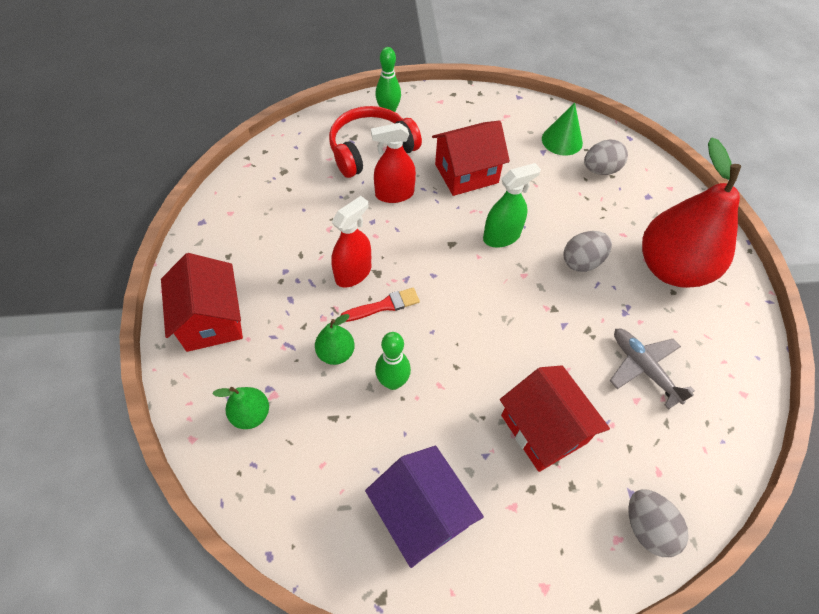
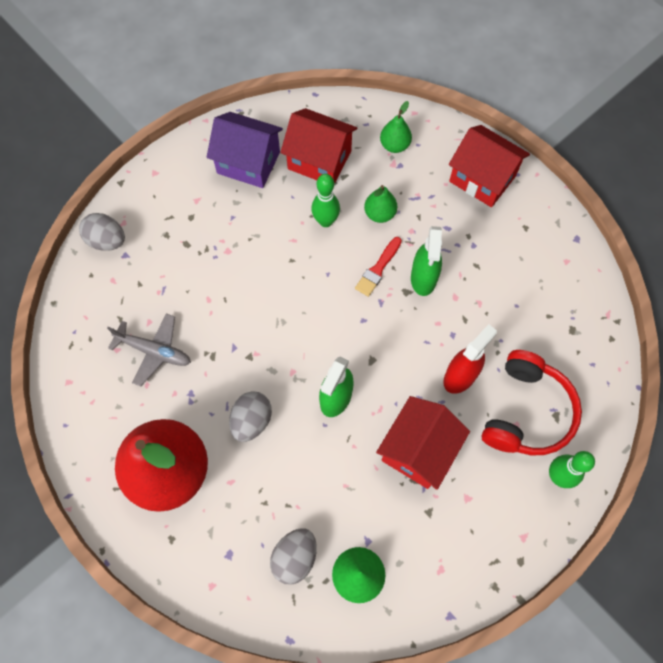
camera: 145 degrees right, 10 degrees up
(353, 273) = (423, 278): red spray bottle -> green spray bottle
(543, 429) = (204, 257): red house -> red house (319, 160)

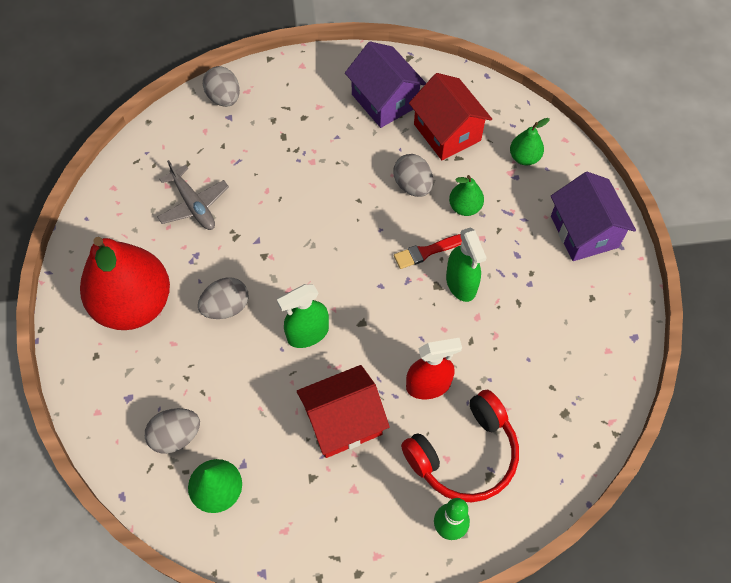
camera: 35 degrees right, 5 degrees down
(325, 221) = (412, 185): green bowling pin -> grey egg
(423, 278) = (461, 284): green spray bottle -> green spray bottle turned 60 degrees counterclockwise
(482, 178) = (584, 232): red house -> purple house

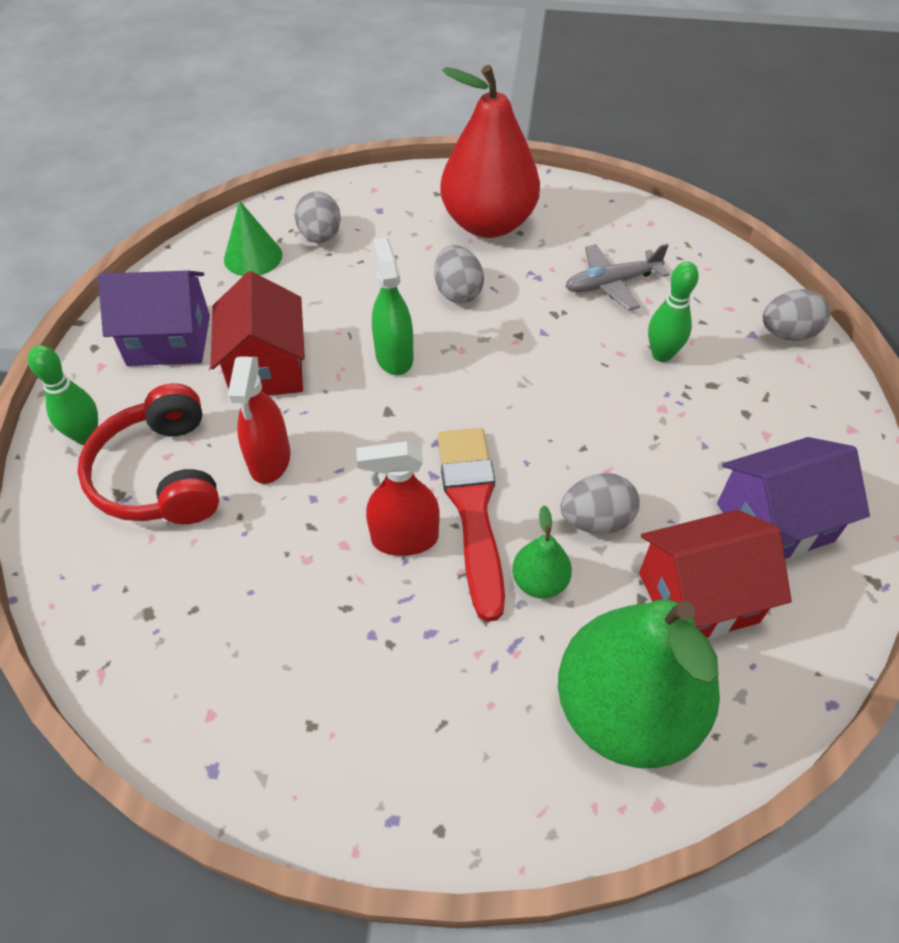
camera: 105 degrees right, 10 degrees down
(262, 166) = (661, 355): none -> green bowling pin
(427, 252) = (472, 509): red brush -> red brush, size x1.85
(461, 284) = (404, 539): green spray bottle -> red spray bottle
(524, 157) = (625, 710): green pear -> green pear, size x2.33
(584, 232) = (441, 762): purple house -> purple house (169, 340)

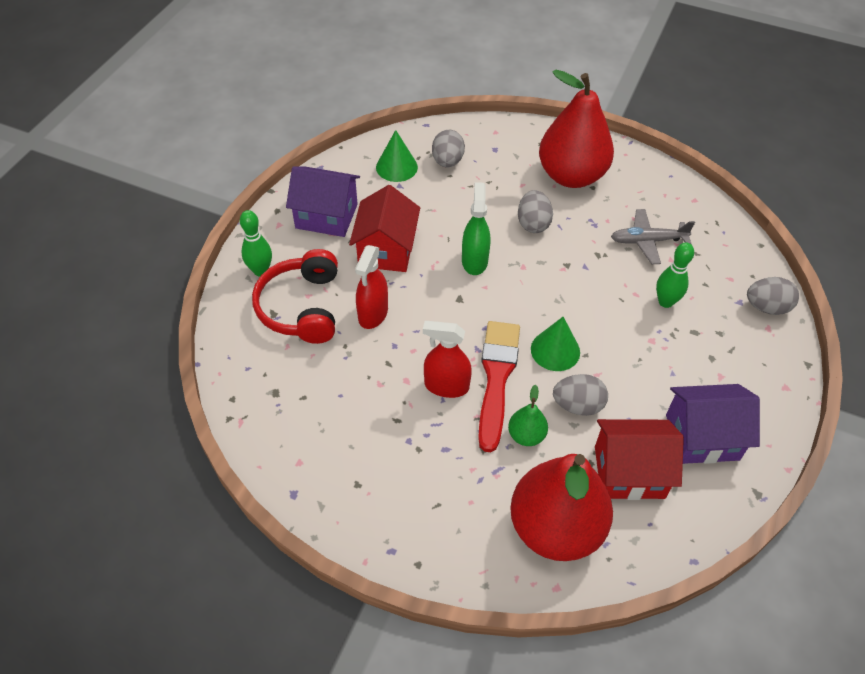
camera: 15 degrees right, 0 degrees up
(540, 451) = (555, 350): none -> green cone
(625, 710) = (555, 528): green pear -> red pear

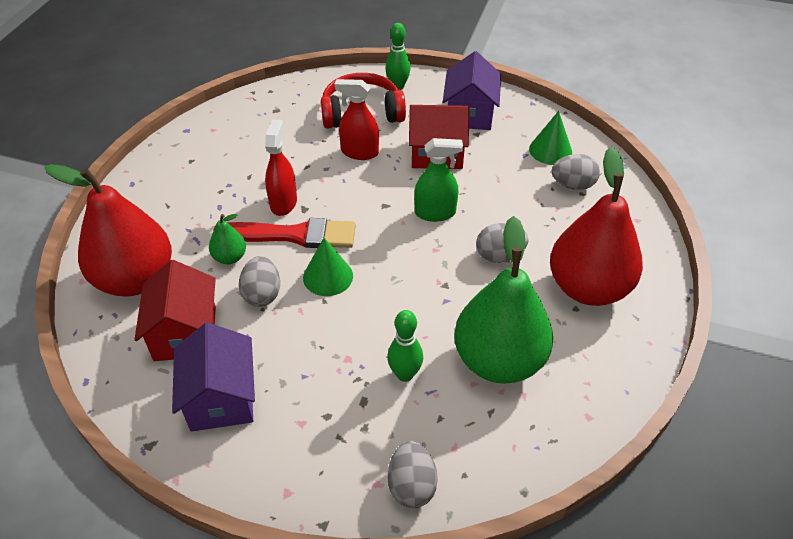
camera: 85 degrees right, 5 degrees down
(647, 241) = (499, 360): grey plane -> green pear

